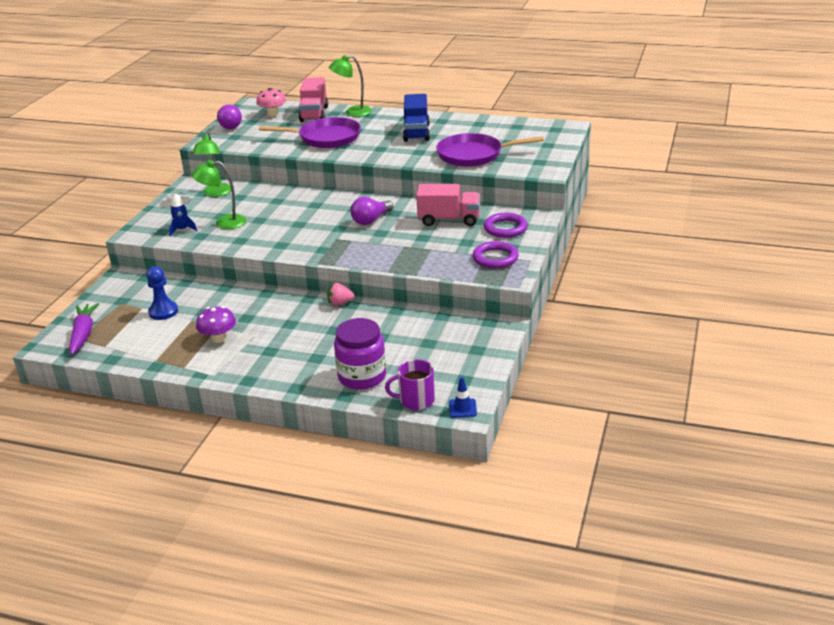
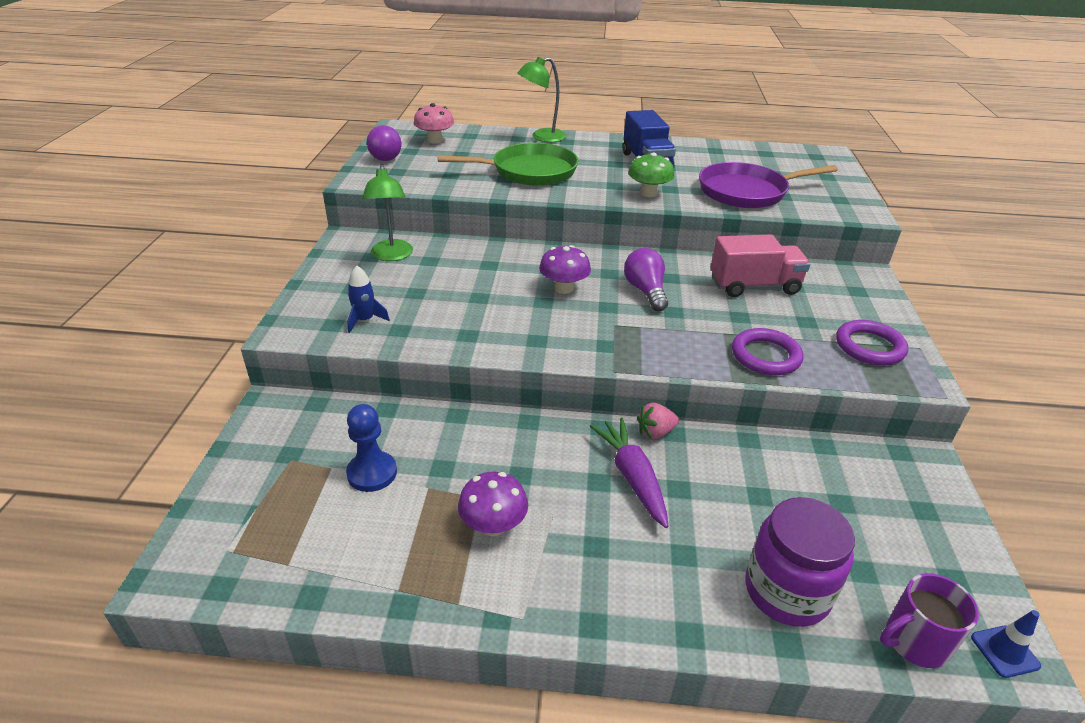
camera: 15 degrees left, 5 degrees up
(83, 334) = (238, 538): purple carrot -> purple carrot (632, 477)
(224, 223) = (426, 304): green lamp -> none
(314, 114) = (491, 140): pink truck -> none
(317, 216) = (564, 288): none -> purple mushroom
(326, 138) = (529, 171): purple pan -> green pan
(371, 220) = (645, 291): purple light bulb -> purple light bulb turned 135 degrees clockwise
(400, 154) = (648, 193): none -> green mushroom
(505, 228) = (841, 296): purple ring -> purple ring (765, 356)

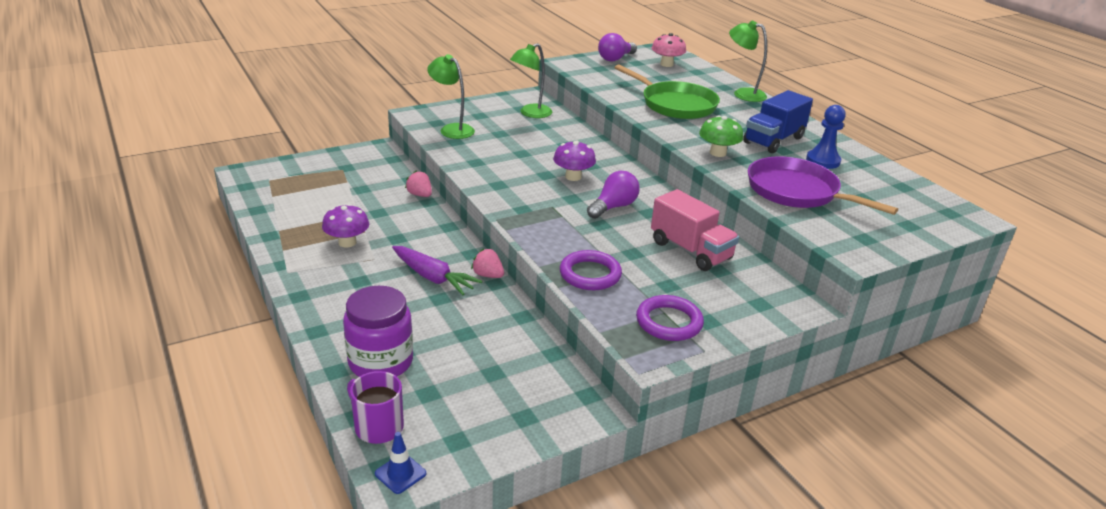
camera: 55 degrees right, 5 degrees down
(365, 320) = (452, 129): blue rocket -> green lamp
(372, 473) = (354, 194): blue pawn -> blue pawn (823, 161)
(433, 415) = (420, 195): none -> pink strawberry
(632, 477) = (433, 277): purple carrot -> purple carrot turned 90 degrees clockwise

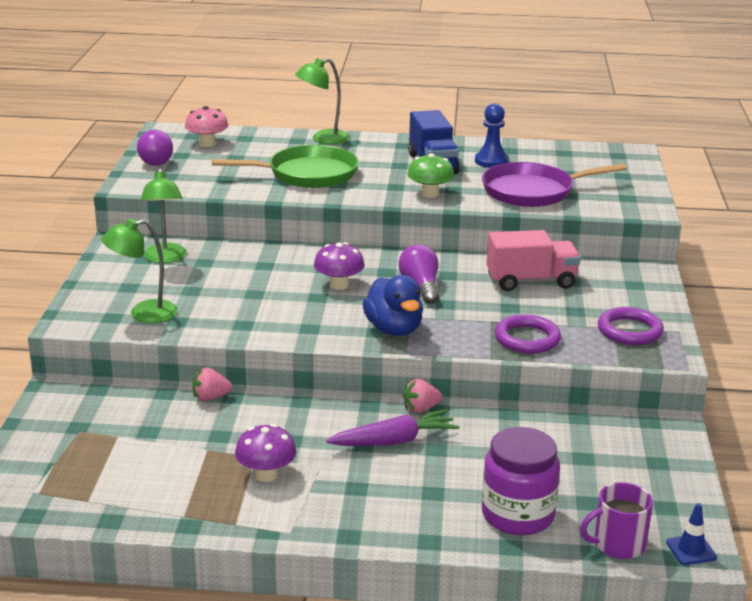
camera: 55 degrees left, 5 degrees down
(534, 215) = (394, 329): none -> blue duck

